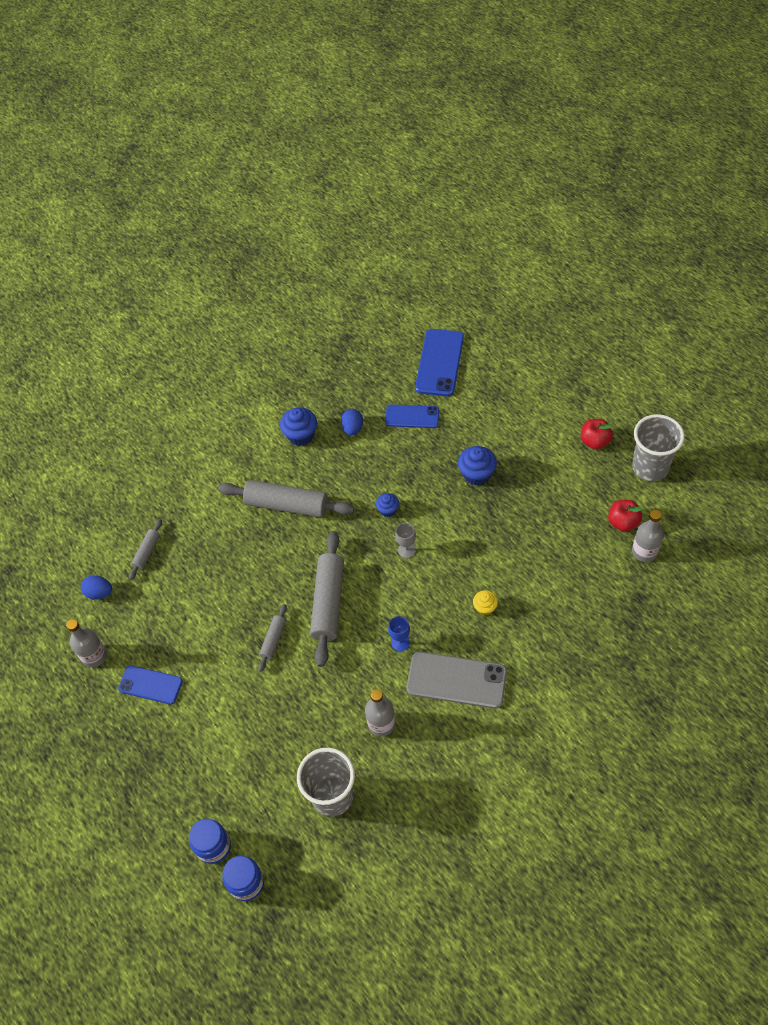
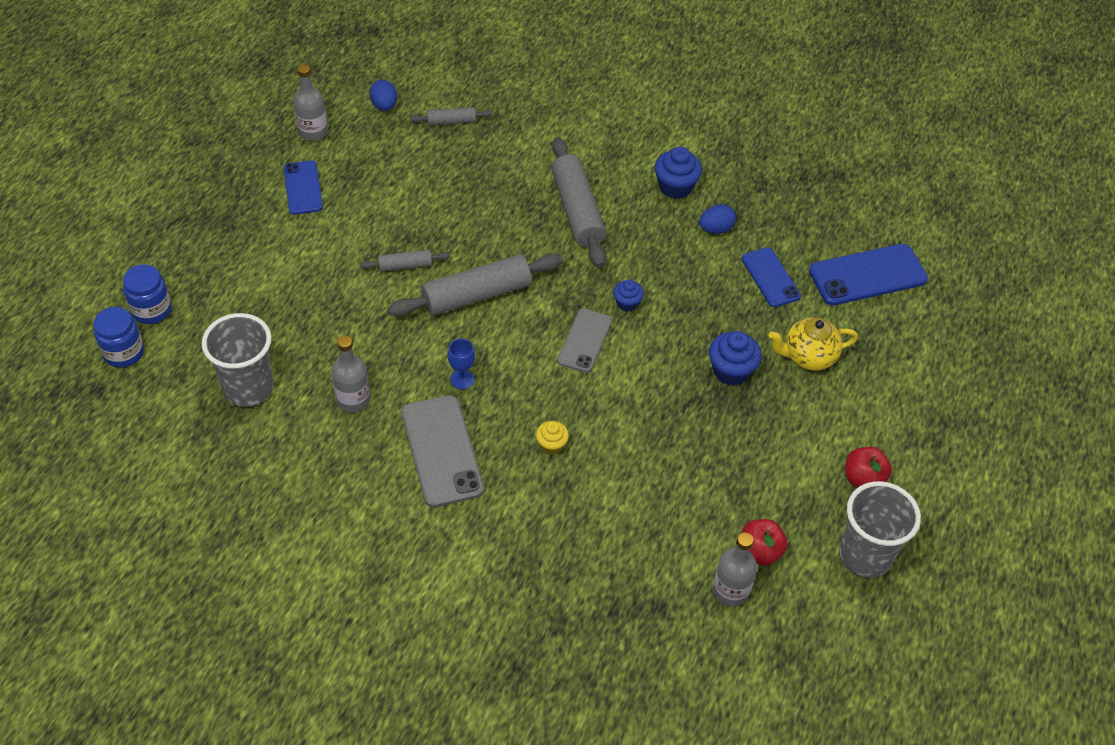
camera: 55 degrees right, 5 degrees down
(406, 550) = (584, 341): grey goblet -> grey phone
(487, 426) = (808, 356): none -> yellow teapot

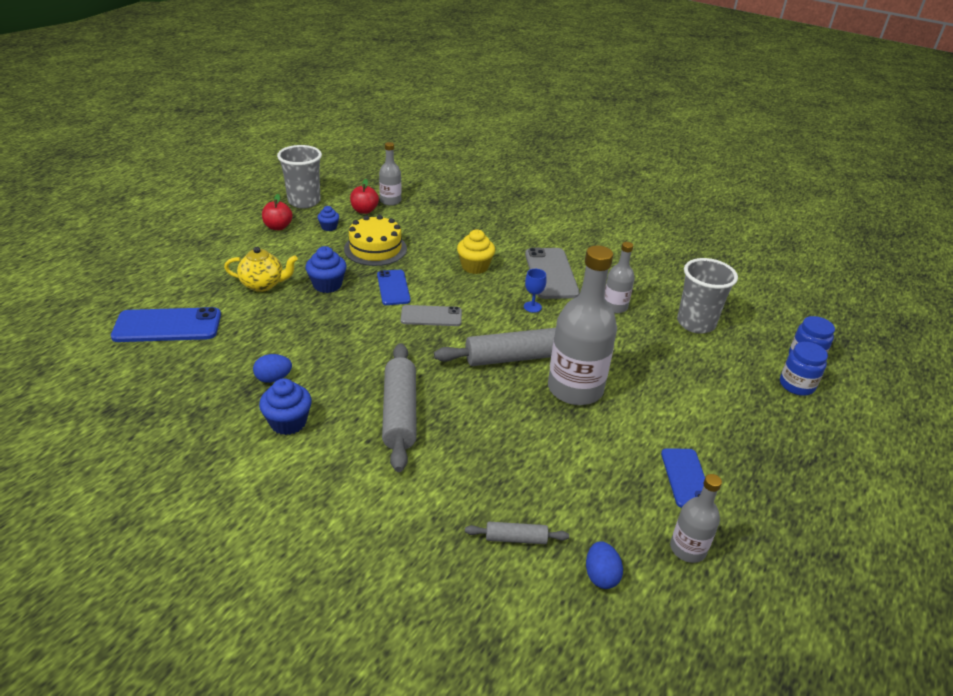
camera: 170 degrees left, 15 degrees down
(405, 265) = (575, 389): grey rolling pin -> grey bottle
(551, 445) = (475, 266): yellow cupcake -> yellow cupcake, size x1.66
(584, 341) = (431, 316): grey phone -> grey phone turned 60 degrees clockwise
(627, 303) = (386, 335): blue cupcake -> blue cupcake (329, 227)
(702, 456) = (375, 249): none -> yellow cake
(770, 277) = (252, 335): blue phone -> blue phone (393, 288)

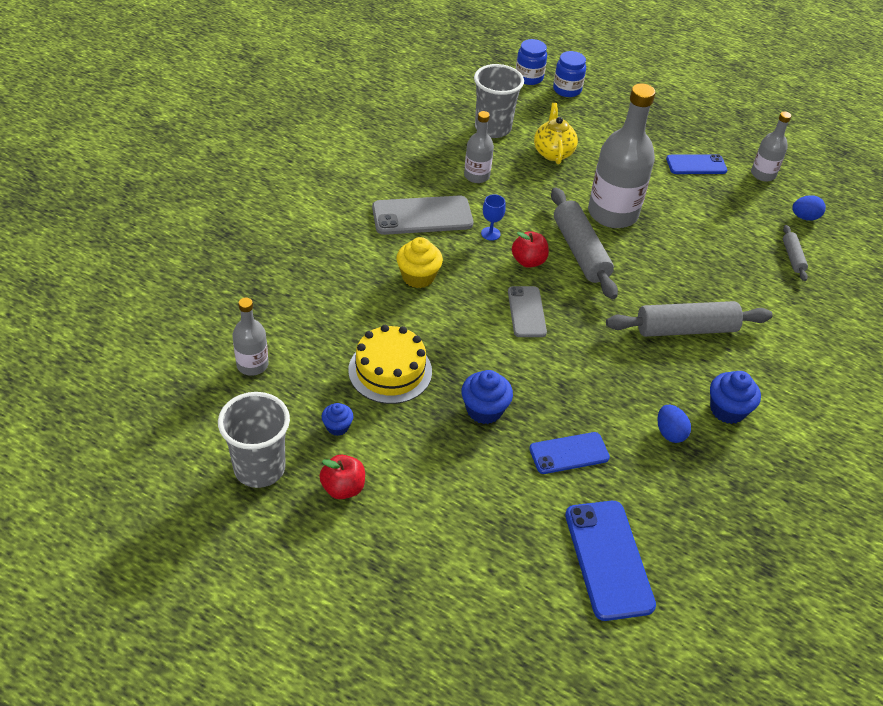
camera: 95 degrees left, 10 degrees up
(263, 285) = (497, 476): yellow teapot -> yellow teapot (553, 152)
(364, 210) = (284, 391): red apple -> red apple (528, 261)
(393, 288) = (477, 347): blue phone -> blue phone (569, 453)

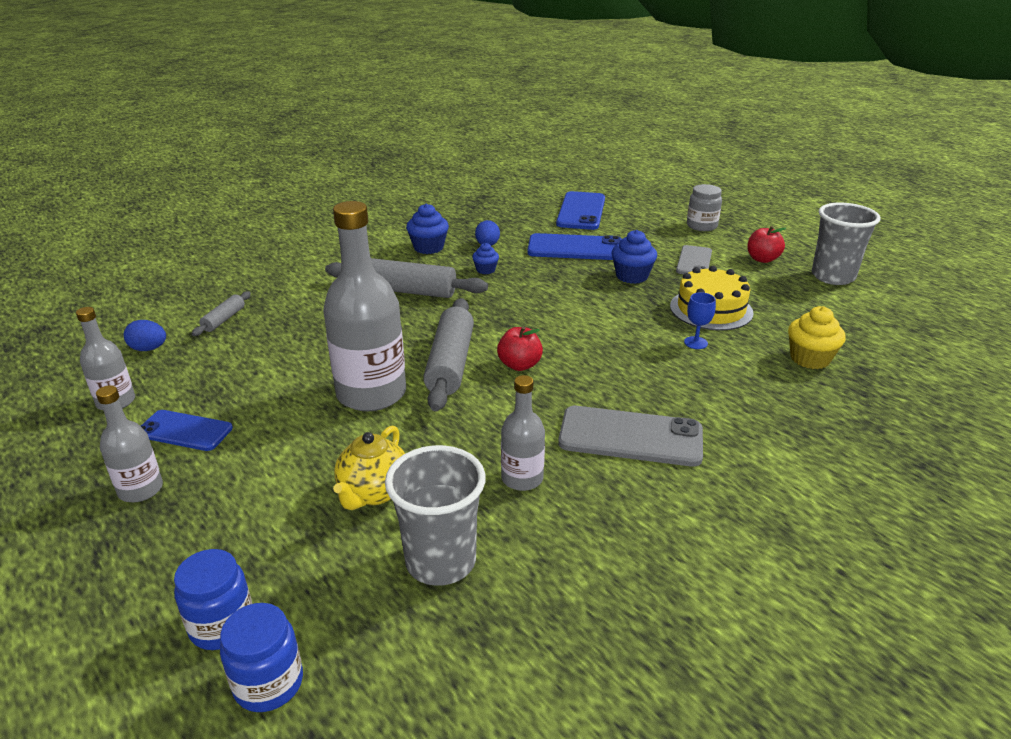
camera: 155 degrees left, 15 degrees down
(252, 365) = (853, 334): grey bottle -> grey bottle (140, 489)
(337, 427) = (765, 286): blue cupcake -> blue cupcake (485, 270)
(418, 277) = (659, 373): yellow cupcake -> yellow cupcake (810, 359)
(431, 561) = (701, 226): none -> grey jar
(490, 233) = (547, 400): blue goblet -> blue goblet (695, 343)
(526, 312) = (552, 326): grey phone -> grey phone (694, 261)
(569, 453) = (575, 248): blue phone -> blue phone, size x1.56

